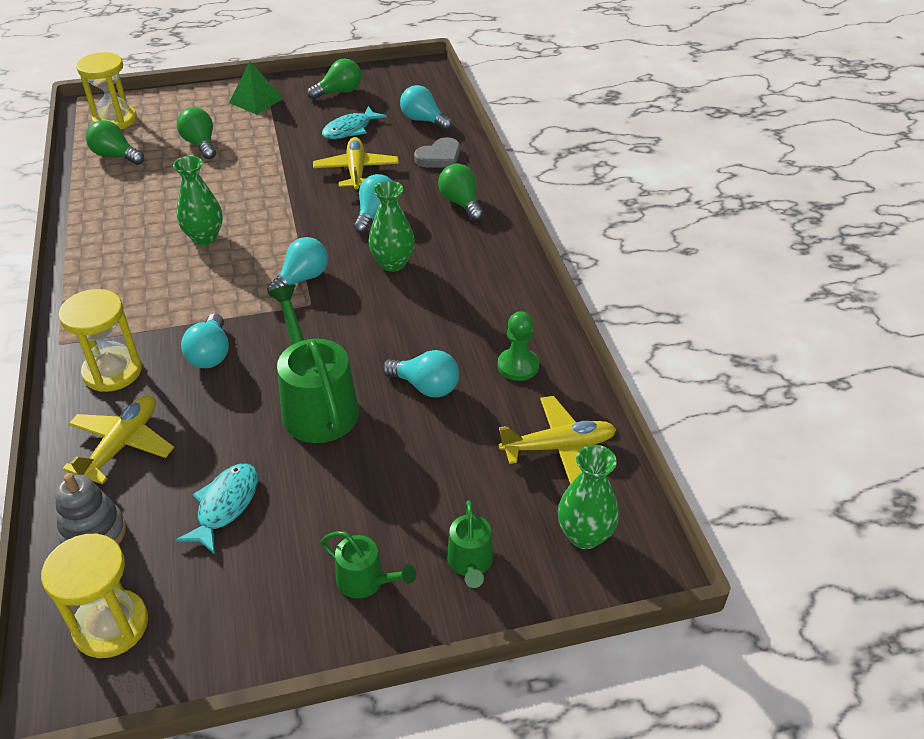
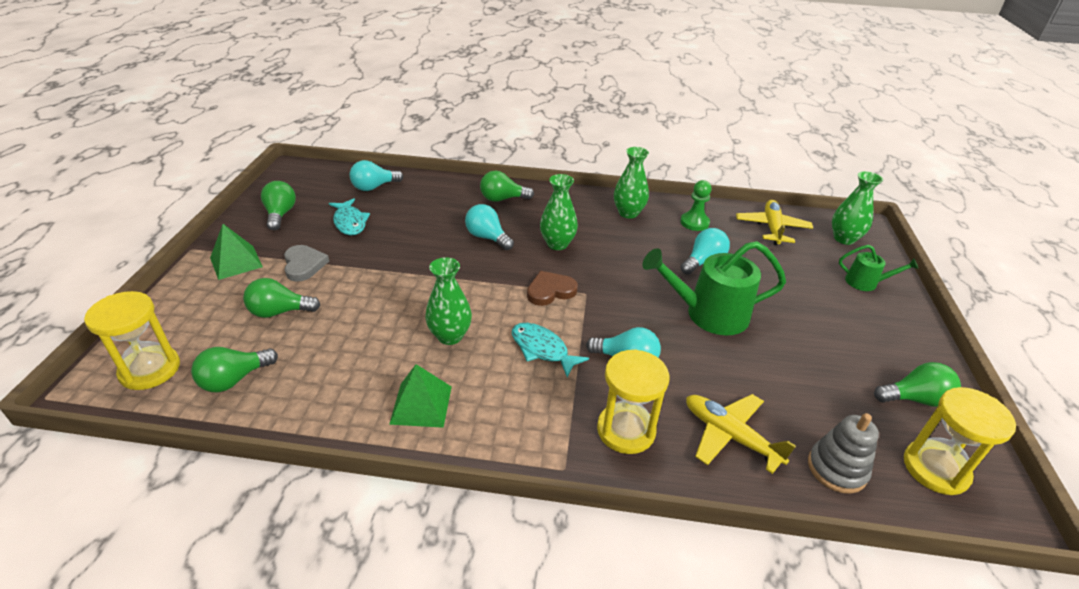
camera: 70 degrees left, 5 degrees down
(113, 248) = (421, 405): none -> green pyramid
(225, 505) = (809, 382): turquoise fish -> turquoise fish (542, 349)
(226, 612) = (914, 399): none -> green light bulb
(302, 279) = (550, 291): turquoise light bulb -> brown heart
(356, 171) = (417, 233): yellow plane -> none
(366, 581) = (882, 327): green watering can -> none
(439, 157) = (434, 193): grey heart -> grey heart (304, 265)
(500, 303) = (628, 213): none -> green vase

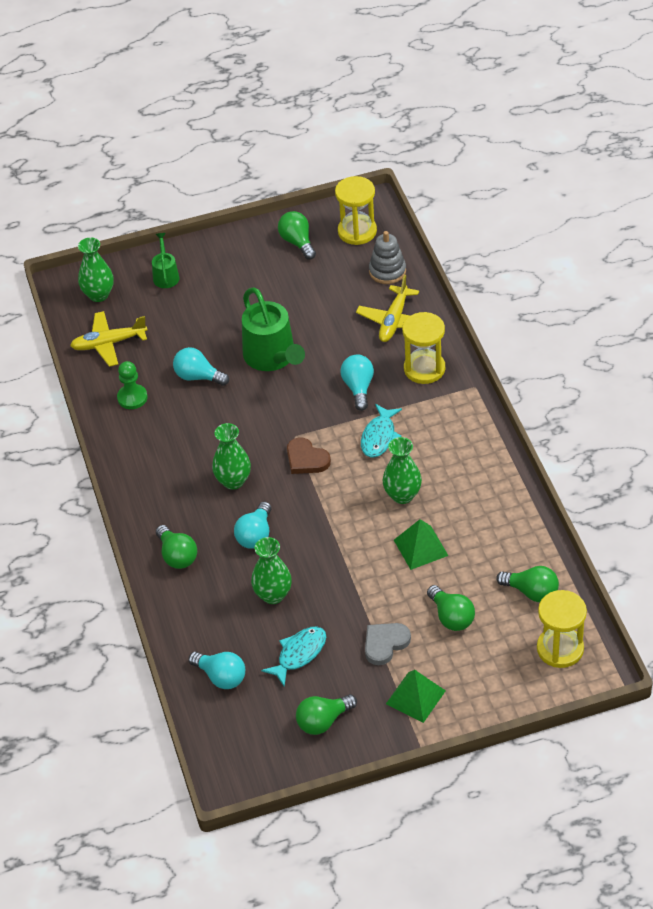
camera: 110 degrees left, 10 degrees up
(421, 405) = (477, 477): green pyramid -> green pyramid (421, 547)
(628, 213) = (144, 449): green vase -> green vase (273, 595)

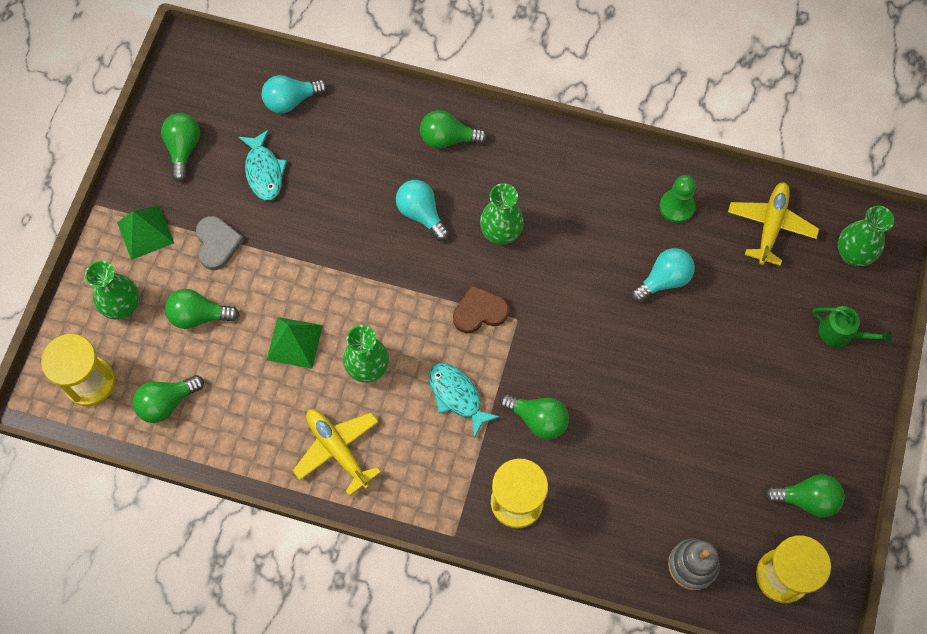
camera: 120 degrees right, 20 degrees up
(272, 357) = (642, 365): green watering can -> none
(273, 595) = (342, 188): green vase -> green vase (123, 306)
(358, 388) = (538, 419): turquoise light bulb -> green light bulb
(394, 321) = (609, 519): yellow plane -> yellow plane (337, 450)

